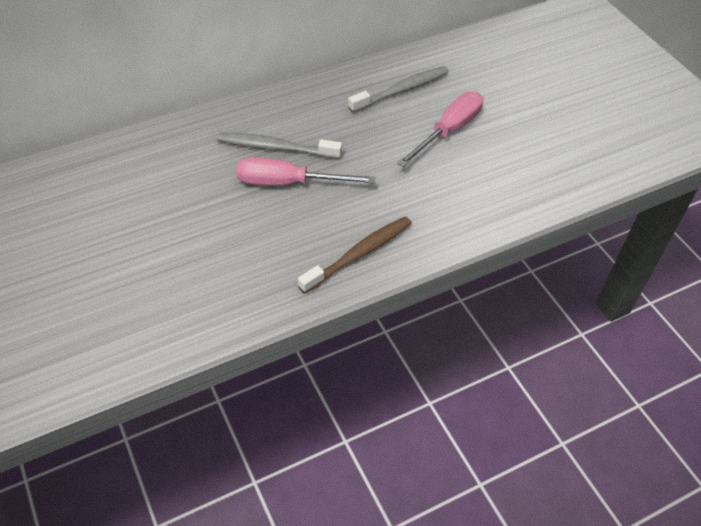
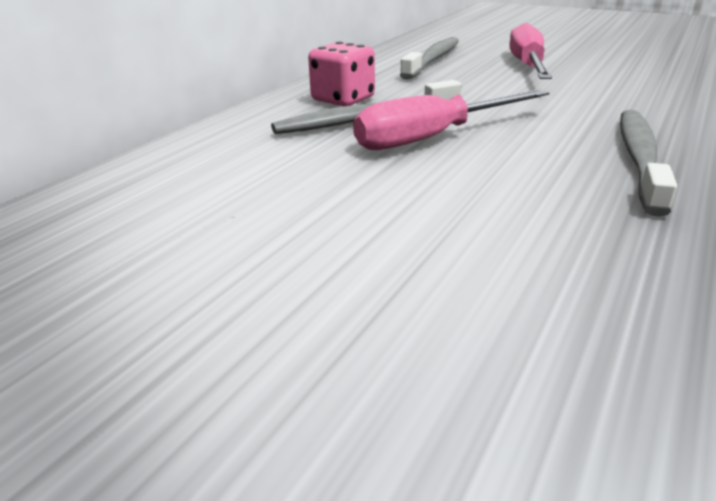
camera: 30 degrees left, 20 degrees down
(288, 118) = (343, 100): none -> pink dice
(359, 254) = (639, 158): brown toothbrush -> grey toothbrush

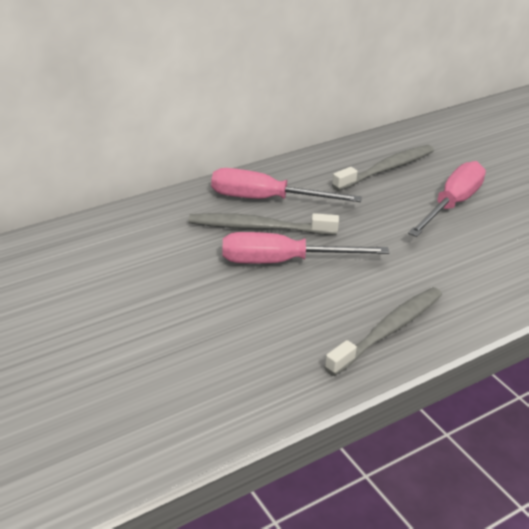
camera: 25 degrees right, 5 degrees up
(343, 100) = (266, 199): pink dice -> pink screwdriver

